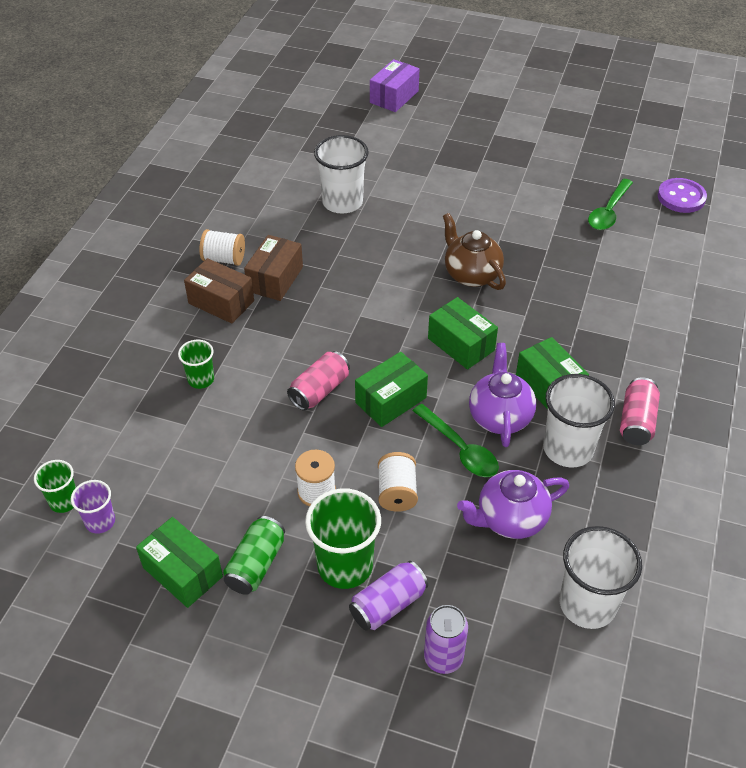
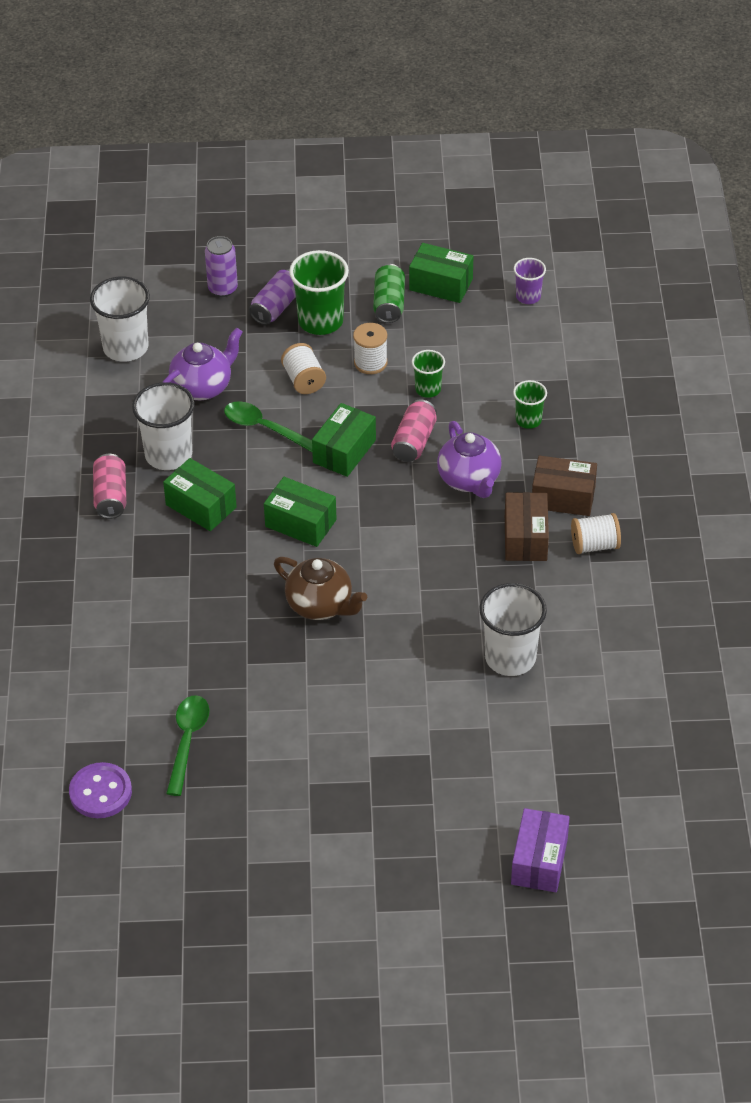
camera: 160 degrees right, 0 degrees up
(64, 501) = (568, 301): green cup -> green cup (428, 389)
(500, 416) = (238, 465): purple teapot -> purple teapot (469, 480)

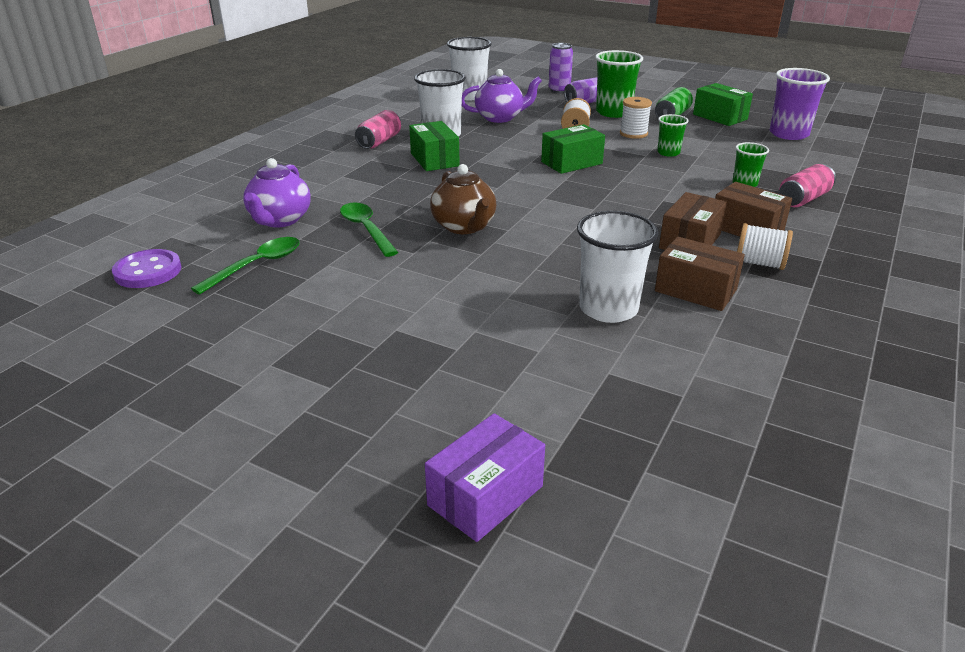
camera: 30 degrees right, 15 degrees down
(264, 428) = (522, 141): green spoon -> green spoon (366, 229)
(300, 523) = (498, 184): green box -> none
(414, 441) = (633, 171): pink can -> pink can (803, 199)
(469, 480) = (664, 199): purple teapot -> purple teapot (280, 220)
(528, 296) = (788, 134): purple cup -> purple cup, size x1.79
(563, 604) = (695, 290): none -> brown box

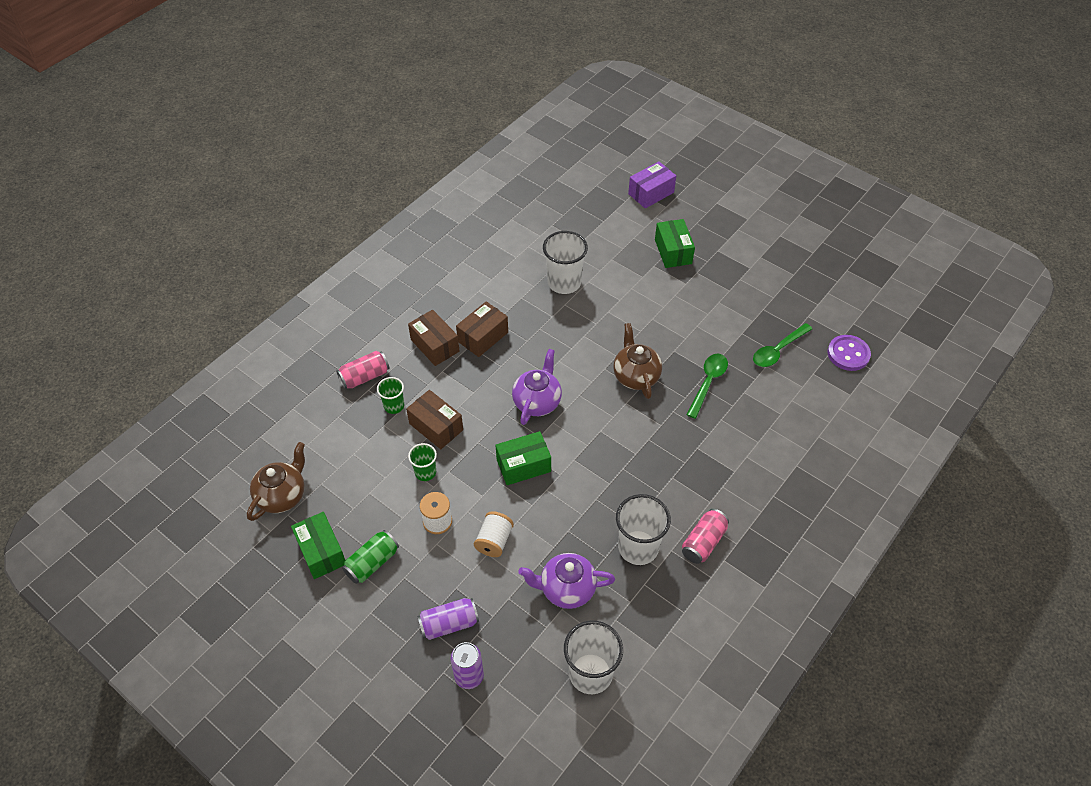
camera: 170 degrees left, 20 degrees up
(280, 220) = (774, 404): purple teapot -> purple teapot (537, 402)
(366, 229) = (708, 383): green spoon -> green spoon turned 135 degrees counterclockwise
(434, 160) = (649, 491): green box -> green box (673, 251)
(613, 112) = (432, 585): green cup -> none
(695, 290) = (506, 290): brown box -> brown box (436, 427)
(759, 263) = (452, 308): white spool -> none
(788, 134) = (282, 496): purple cup -> brown teapot

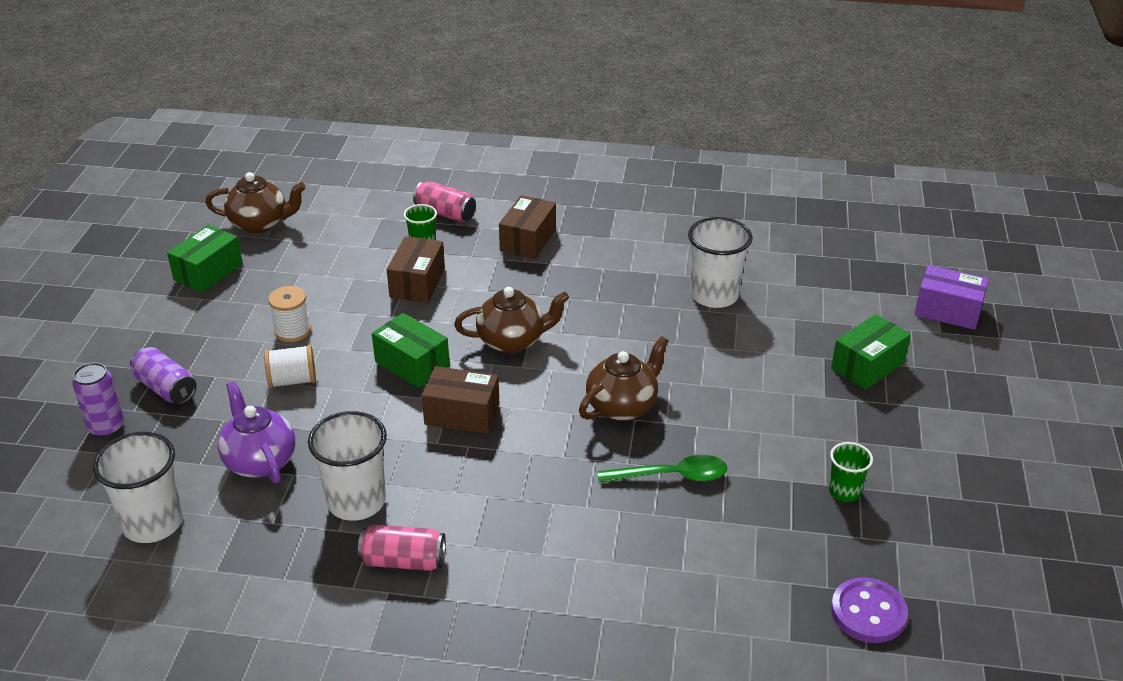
camera: 60 degrees right, 15 degrees down
(372, 563) = (213, 308): green can -> none
(425, 472) = (351, 299): green cup -> green cup (844, 491)
(483, 337) = (571, 267): brown box -> brown box (462, 414)
(537, 402) = (512, 341): purple teapot -> brown teapot
(778, 350) = (797, 528): green spoon -> none

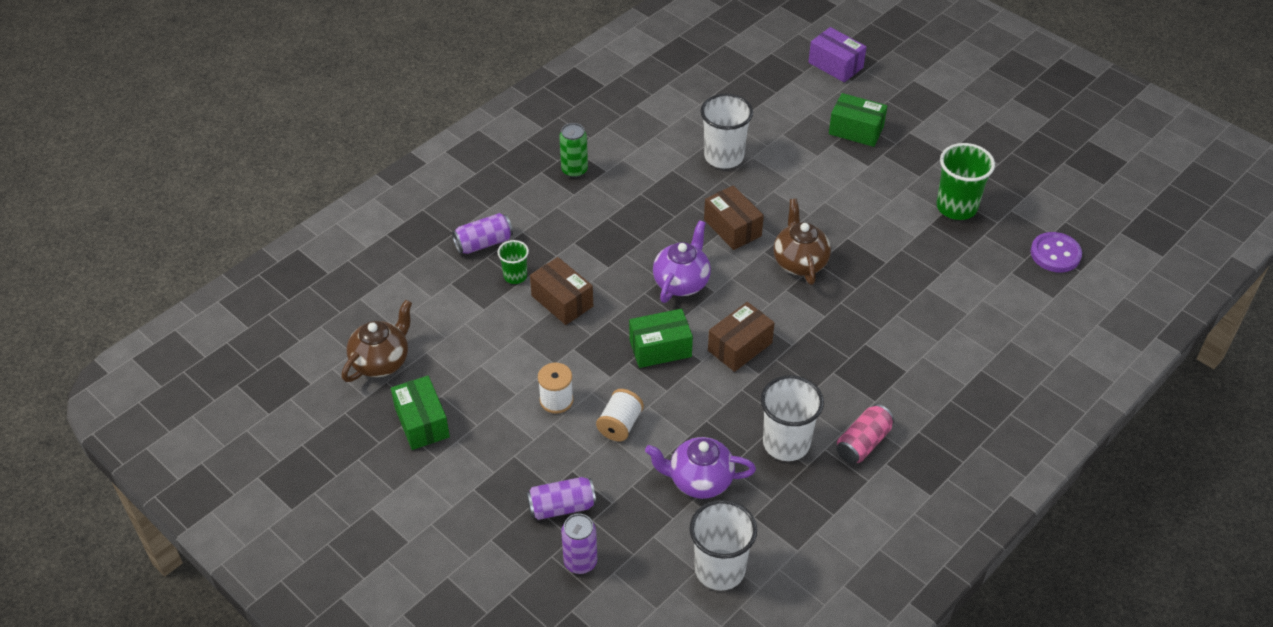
camera: 55 degrees left, 10 degrees up
(445, 213) = (483, 243): pink can -> purple can
(512, 341) = (681, 282): brown teapot -> purple teapot
(528, 240) = (567, 215): brown box -> brown box (732, 228)
(589, 220) = (574, 170): none -> green can
(671, 476) = (884, 274): green spoon -> none
(844, 491) = (956, 207): green cup -> green cup, size x1.79
(867, 365) = (856, 130): green box -> green box turned 60 degrees counterclockwise
(947, 311) = (835, 65): purple box -> purple box turned 75 degrees clockwise

